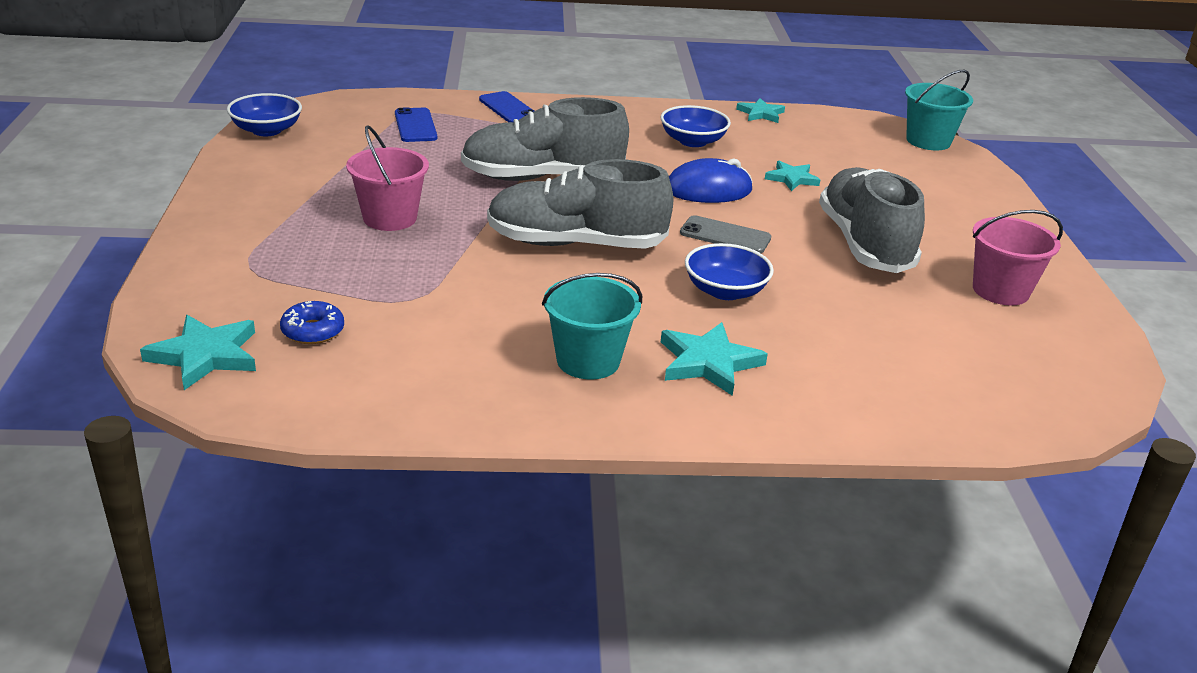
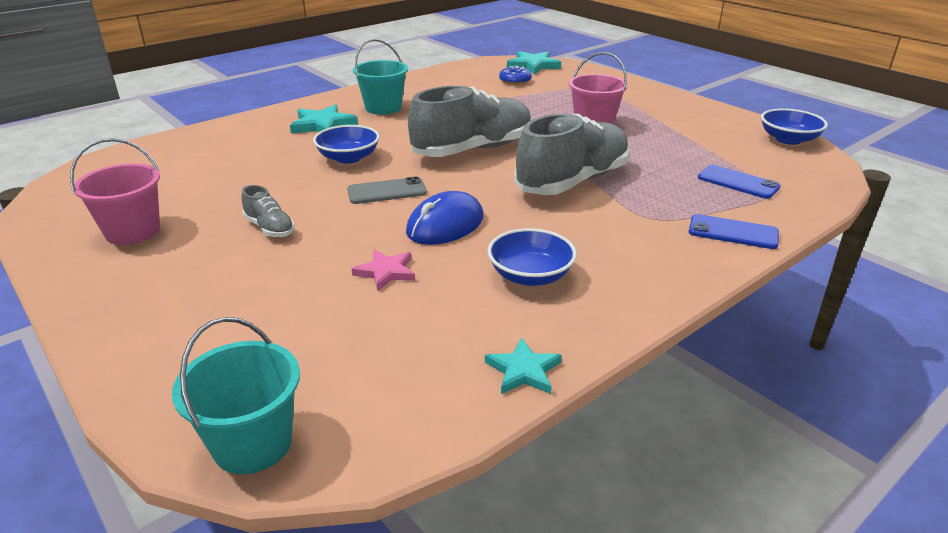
camera: 145 degrees right, 0 degrees up
(792, 179) = (386, 272): turquoise star -> pink star
(864, 244) = (270, 228): grey shoe -> grey shoe, size x0.44

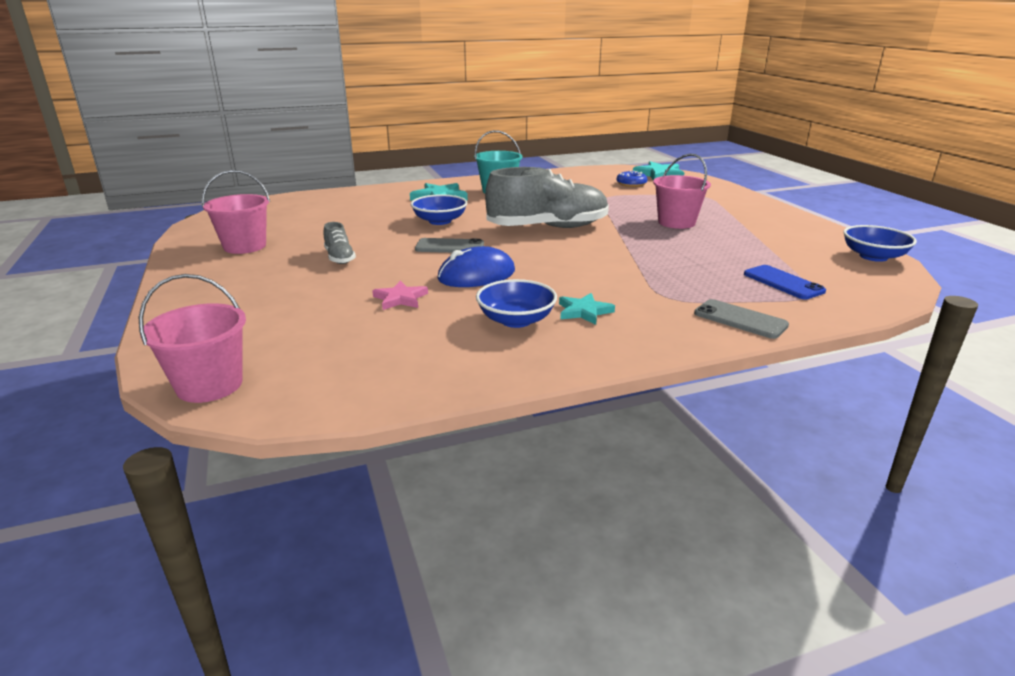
camera: 20 degrees right, 5 degrees down
(253, 443) = (209, 385): turquoise bucket -> pink bucket
(523, 370) = (449, 382): turquoise star -> turquoise star (584, 311)
(573, 181) = (617, 260): grey shoe -> none
(733, 232) = (740, 319): blue phone -> grey phone

